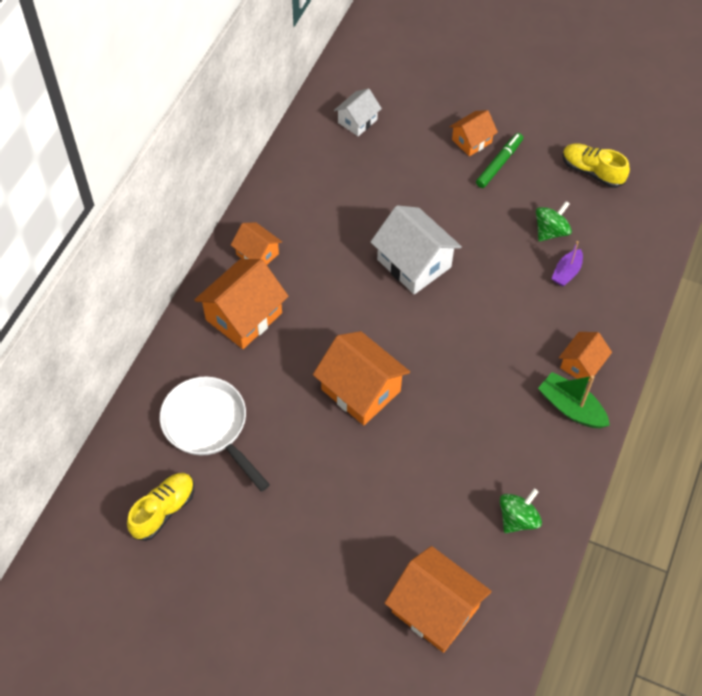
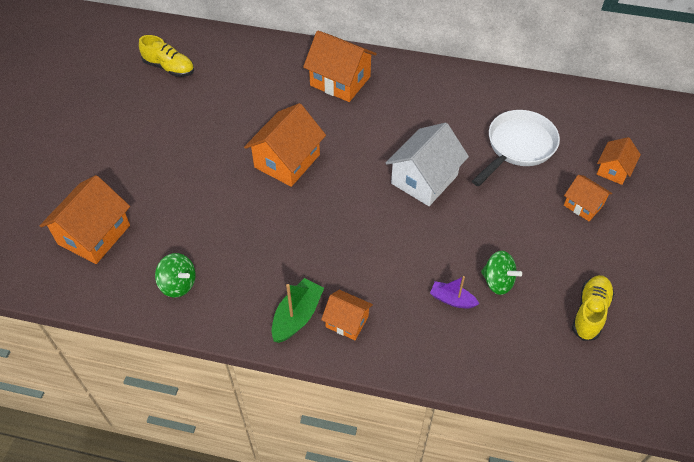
camera: 80 degrees right, 5 degrees down
(209, 426) = (239, 79): white pan -> white pan (518, 147)
(257, 254) = (401, 79): orange house -> orange house (613, 170)
(357, 121) = (567, 119): white house -> none
(499, 164) = (565, 230): green marker -> none

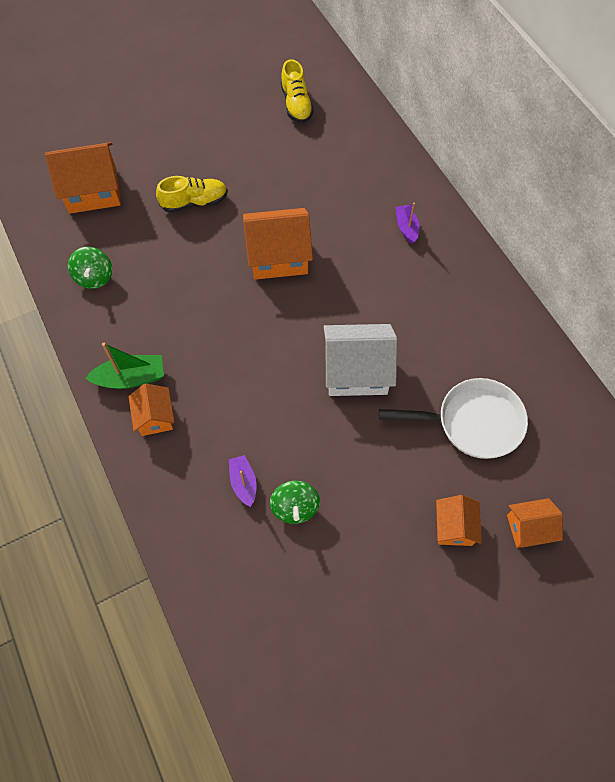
camera: 50 degrees right, 10 degrees up
(340, 81) = (406, 228): orange house -> purple boat
(590, 312) = (328, 611): yellow shoe -> yellow shoe (194, 202)

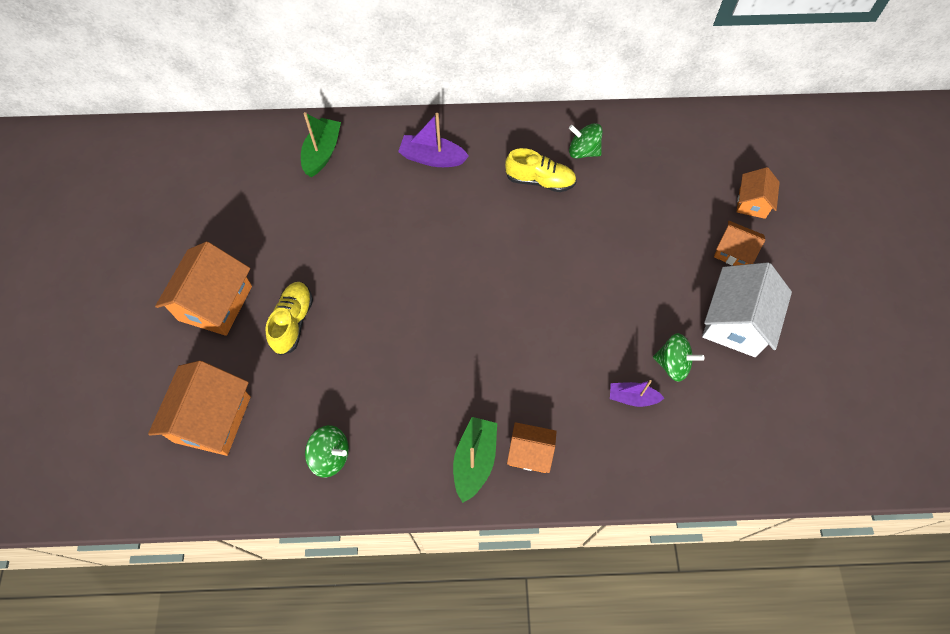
camera: 65 degrees left, 0 degrees up
(278, 256) = (404, 272): orange house -> orange house (215, 303)
(296, 104) = (230, 183): yellow shoe -> yellow shoe (540, 181)
(356, 371) = (560, 260): white house -> white house (735, 322)
(362, 149) = (322, 153): none -> green boat
(406, 228) = (432, 158): purple boat -> purple boat, size x1.52
(472, 422) = (647, 198): white pan -> none
(492, 345) = (583, 151): none -> green spinning top

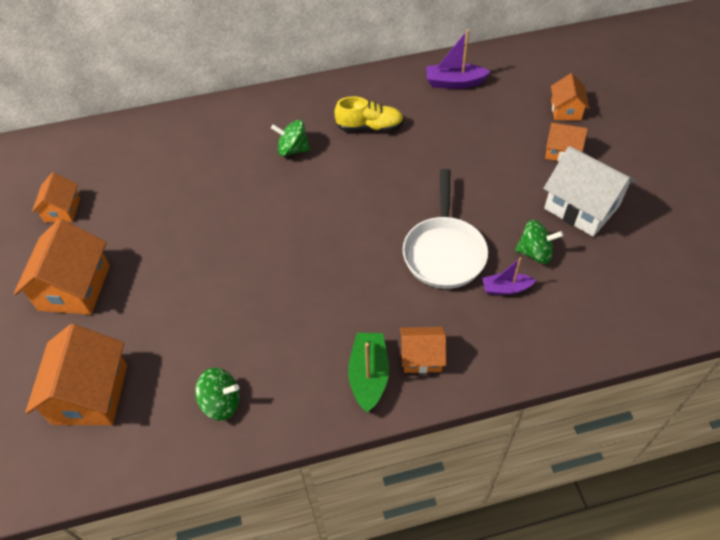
camera: 10 degrees left, 10 degrees down
(217, 214) = (62, 210): none -> orange house
(293, 322) = (158, 289): yellow shoe -> none
(322, 153) = (158, 140): green boat -> none
(432, 158) = (264, 126): purple boat -> purple boat (454, 83)
(580, 343) = (444, 252): none -> white pan
(583, 151) = (403, 97): green spinning top -> green spinning top (292, 150)
(735, 322) = (581, 207): white house -> white house turned 60 degrees counterclockwise

